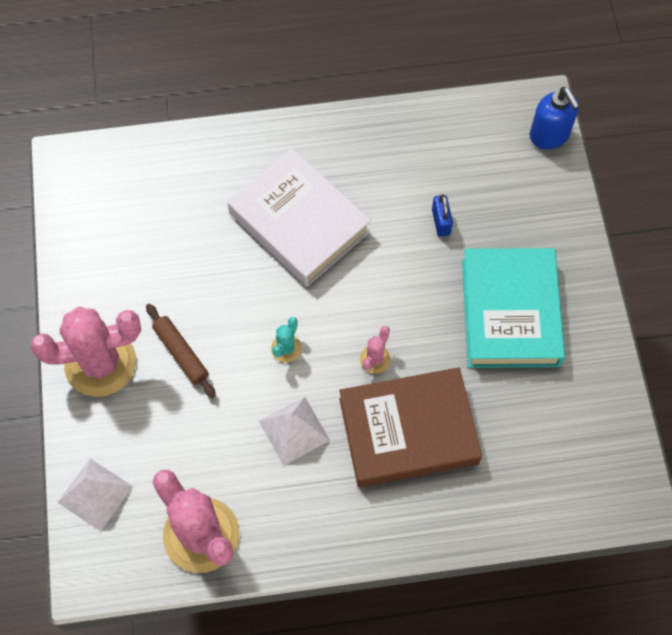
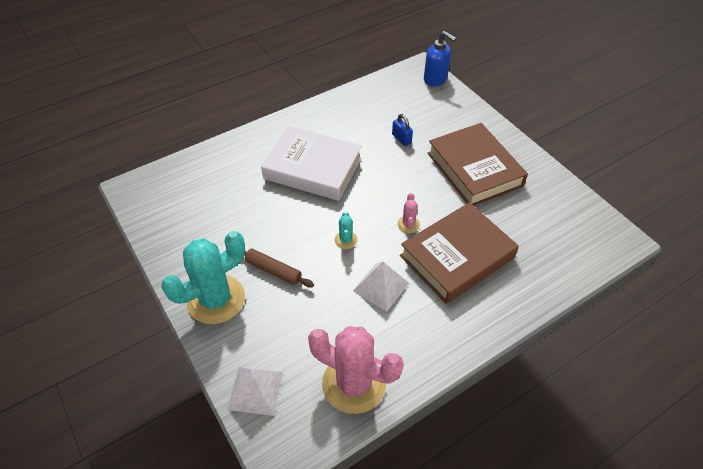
camera: 25 degrees left, 15 degrees down
(100, 363) = (216, 299): pink cactus -> turquoise cactus
(510, 312) = (474, 169): turquoise book -> brown book

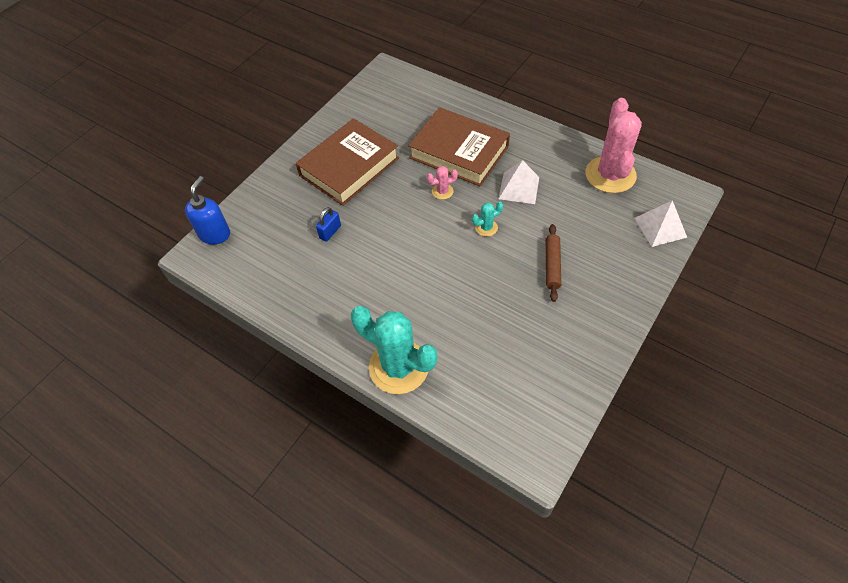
camera: 110 degrees left, 5 degrees up
(216, 299) = (609, 293): turquoise cactus -> turquoise cactus (399, 367)
(313, 168) = (410, 290): white book -> none

